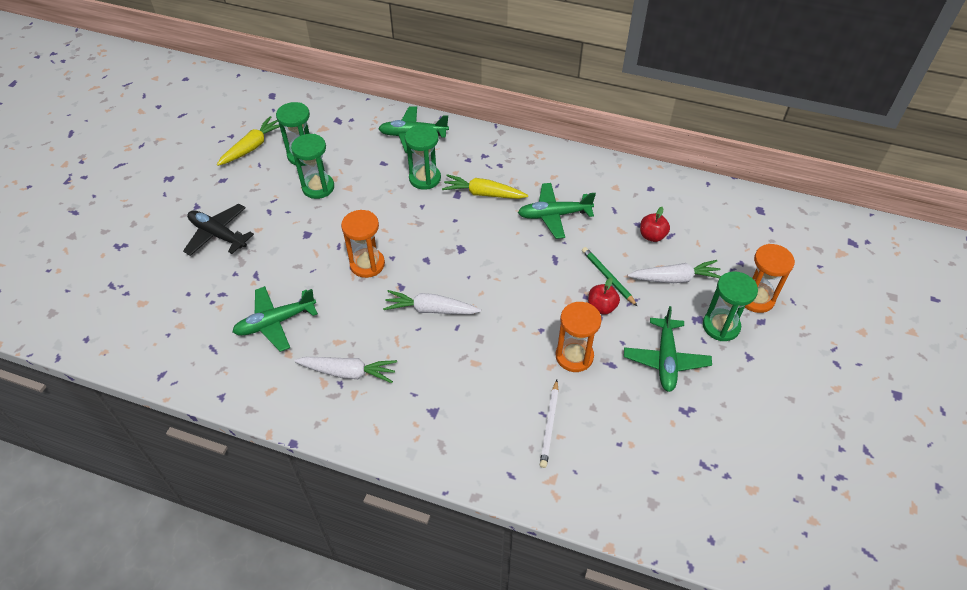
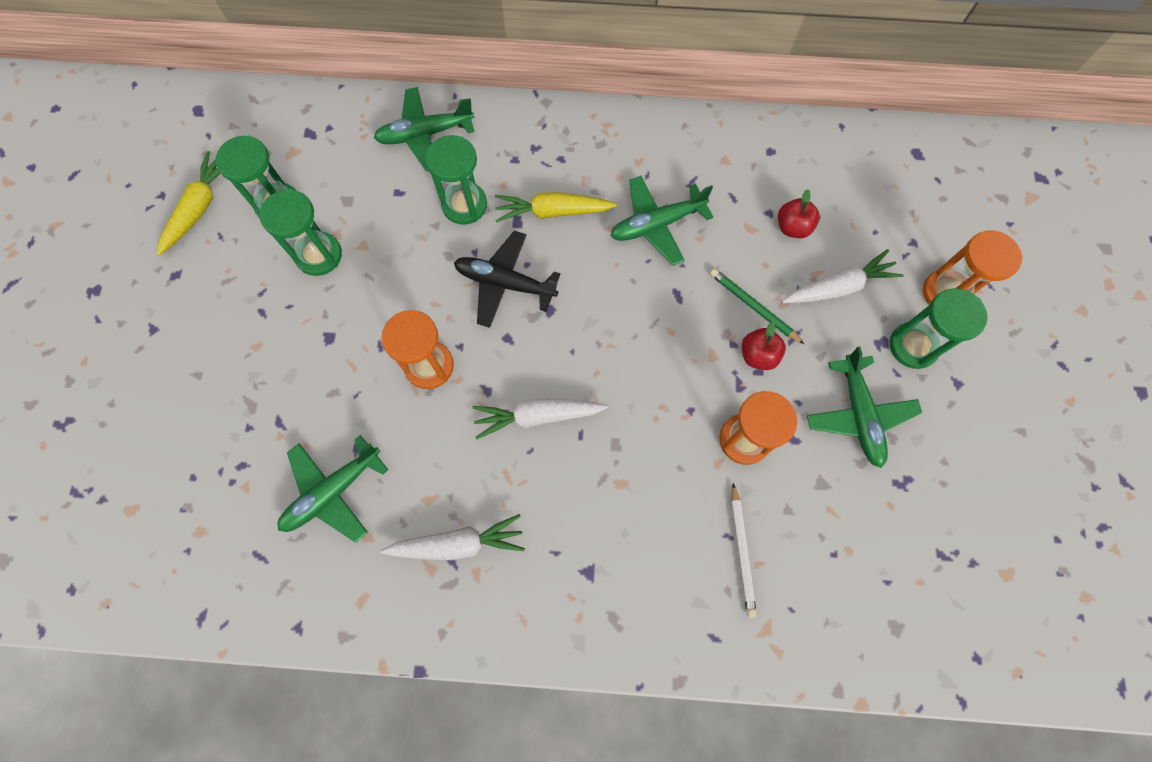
camera: 15 degrees left, 20 degrees up
(218, 235) = (201, 369): black plane -> black plane (505, 283)

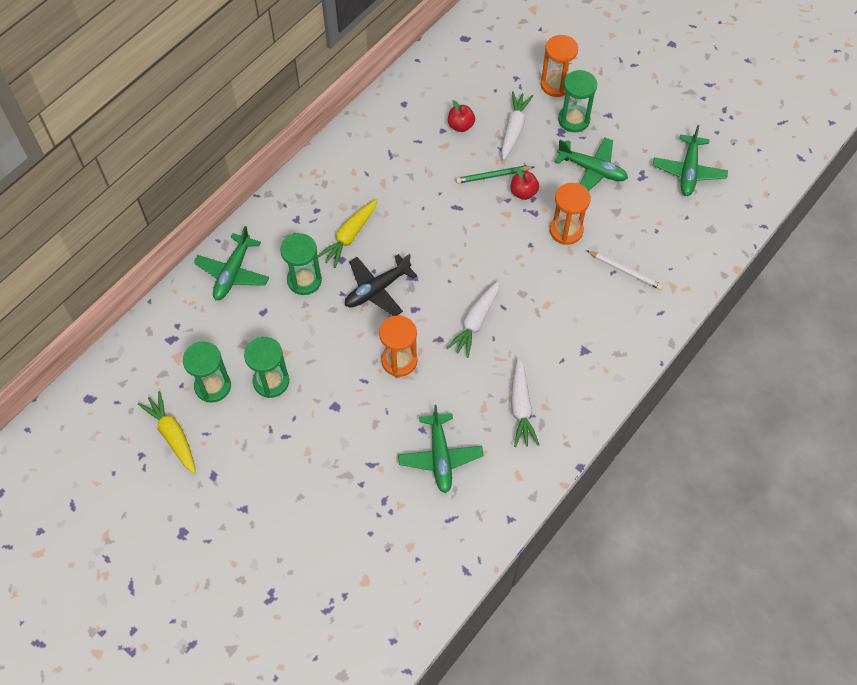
camera: 55 degrees left, 10 degrees down
(457, 544) = (521, 407): white carrot -> white carrot turned 150 degrees clockwise
(656, 224) = (403, 189): green plane -> green plane (688, 171)

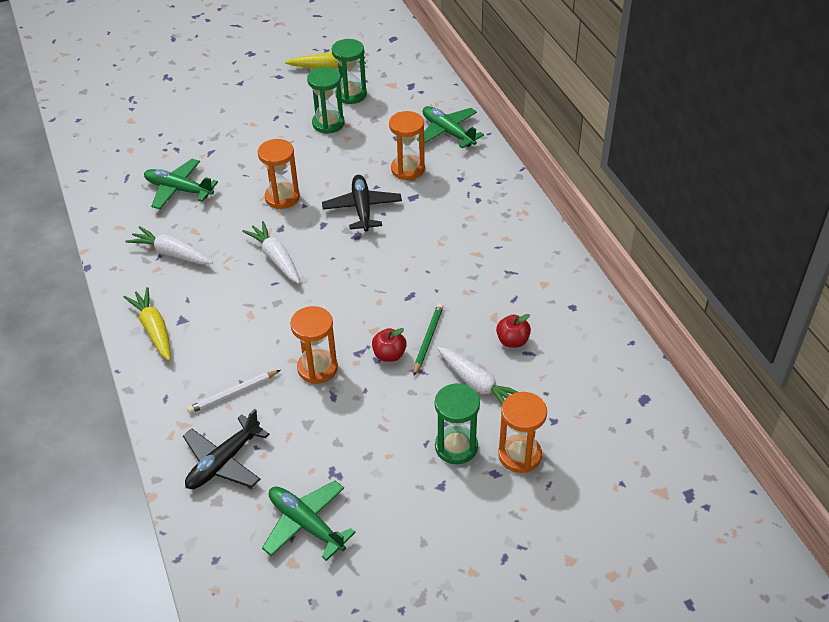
camera: 120 degrees right, 15 degrees down
(304, 280) = (407, 169): green hourglass -> orange hourglass
(350, 236) = (432, 211): yellow carrot -> yellow carrot (154, 329)
(592, 170) = (375, 429): green plane -> none
(681, 243) = (223, 461): none -> black plane

